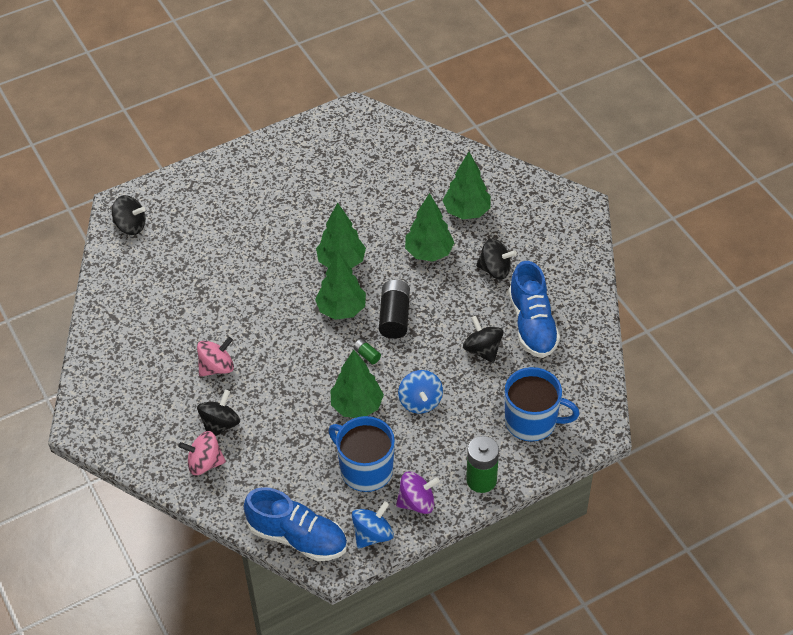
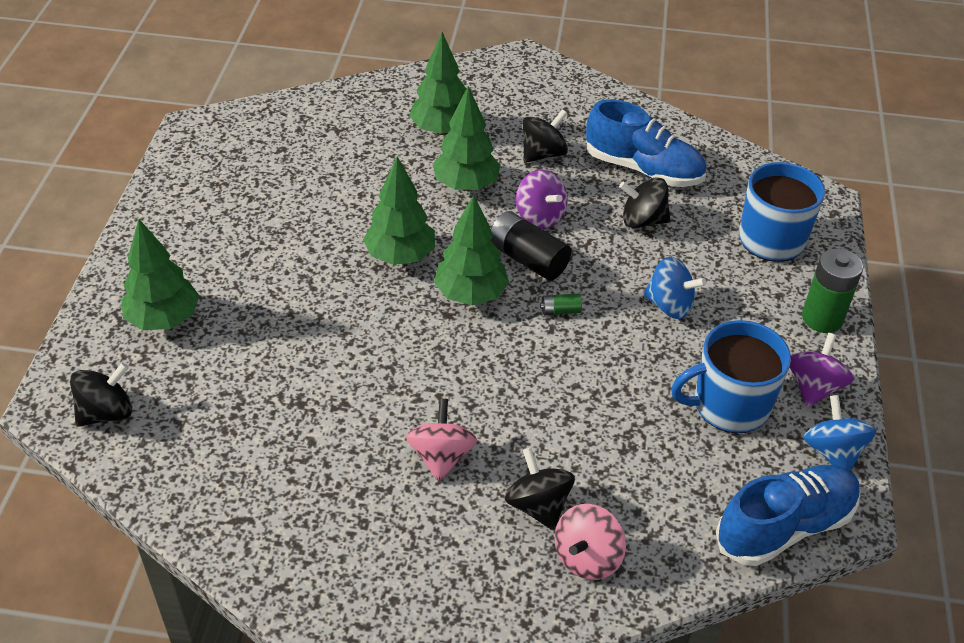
camera: 55 degrees left, 5 degrees down
(357, 406) = (627, 360): green tree -> green tree (164, 319)
(436, 301) = (540, 217): none -> purple spinning top

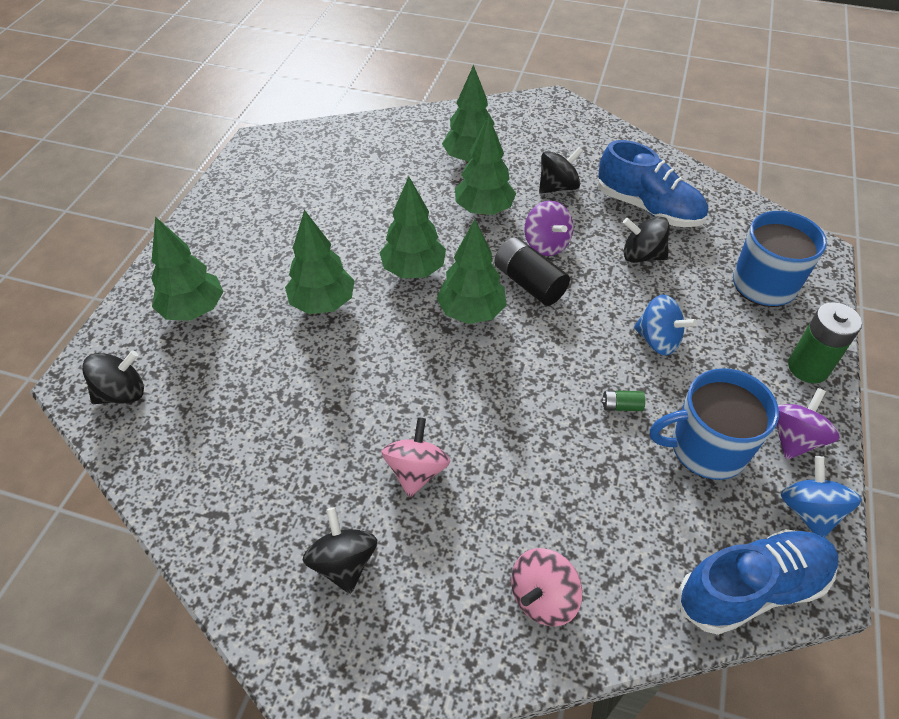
camera: 10 degrees right, 5 degrees up
(307, 299) = (323, 303): none -> green tree
(538, 505) = (502, 534): black spinning top -> black spinning top (344, 562)
(560, 311) = (552, 335): green battery -> green battery (621, 406)

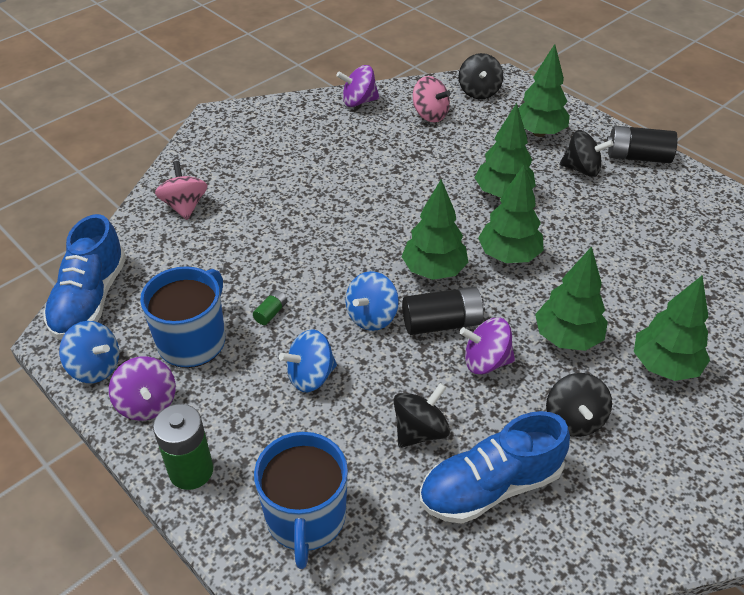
camera: 120 degrees right, 5 degrees down
(201, 518) = (358, 101): none -> purple spinning top
(204, 228) = (637, 157): none -> black battery
(344, 562) = (282, 141): black spinning top -> black spinning top (582, 169)
(416, 471) = (314, 188): pink spinning top -> pink spinning top (430, 115)
(561, 330) = (372, 316): none -> blue spinning top

